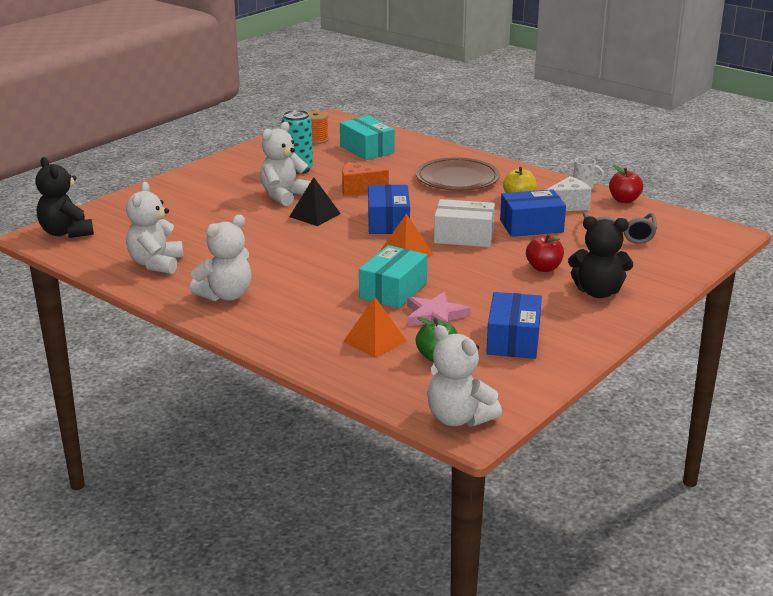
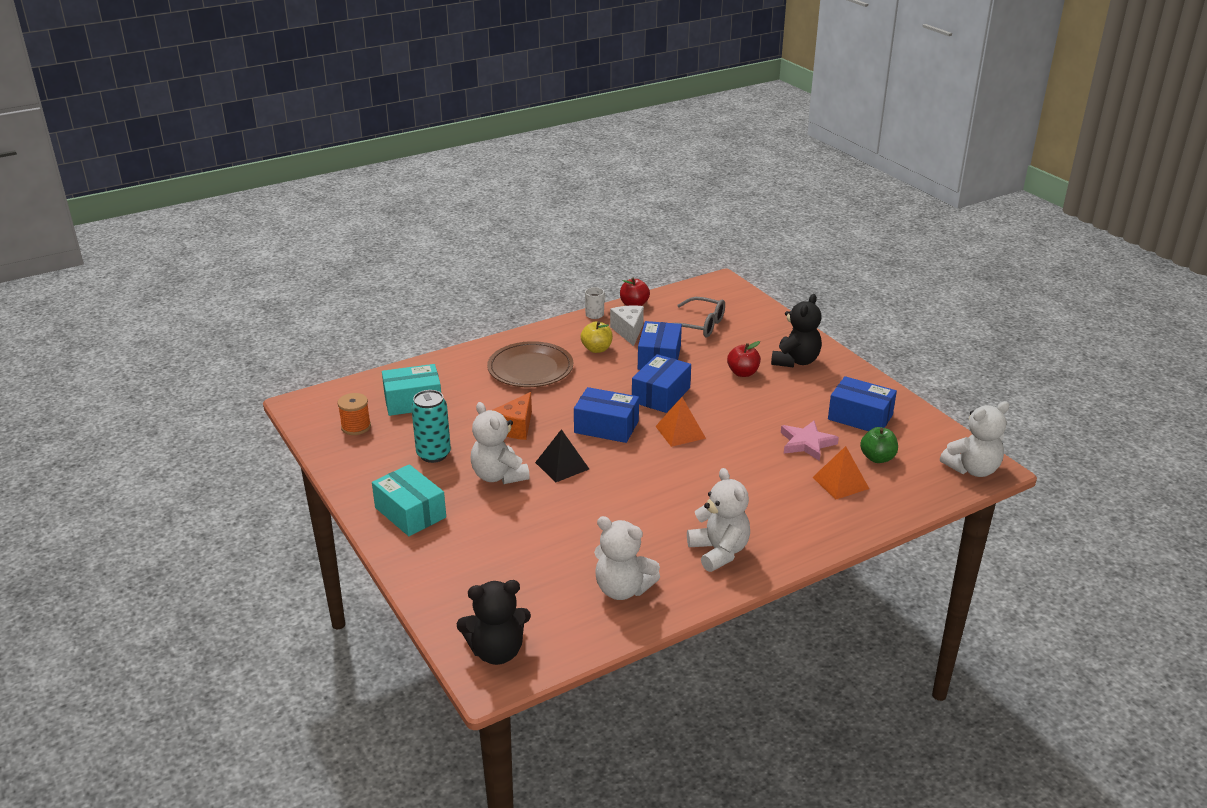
camera: 70 degrees left, 5 degrees up
(393, 290) = (751, 454): turquoise box -> turquoise box (410, 512)
(463, 236) = (661, 395): white box -> blue box

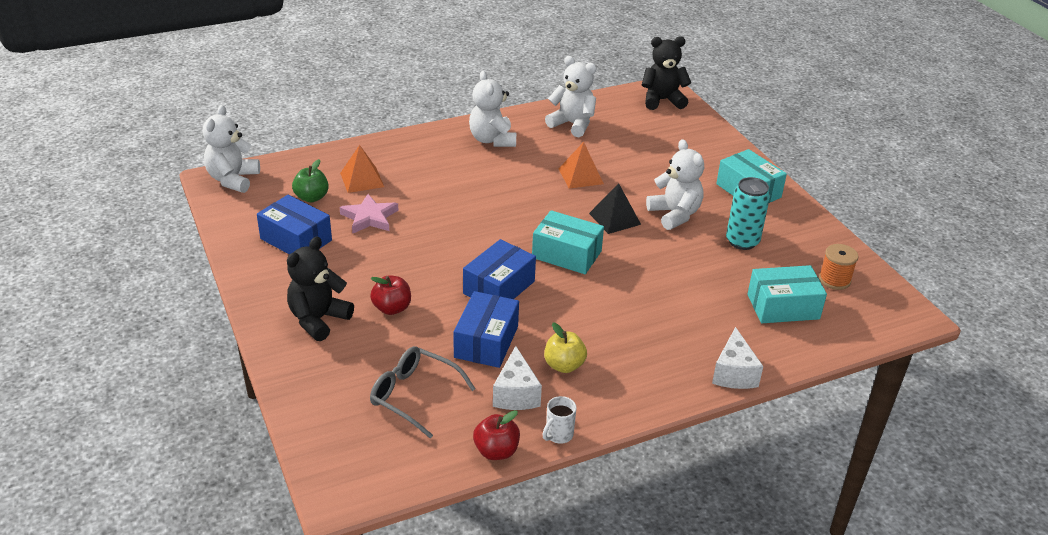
camera: 175 degrees left, 5 degrees up
(468, 354) = (733, 373): none -> white cheese
(516, 427) = (662, 263): orange cheese -> none
(530, 368) = (650, 341): brown plate -> none
(606, 427) = (566, 254): blue box -> turquoise box
(680, 432) = (491, 241): orange pyramid -> orange pyramid (580, 176)
(972, 469) = (233, 179): white teddy bear -> white teddy bear turned 60 degrees counterclockwise

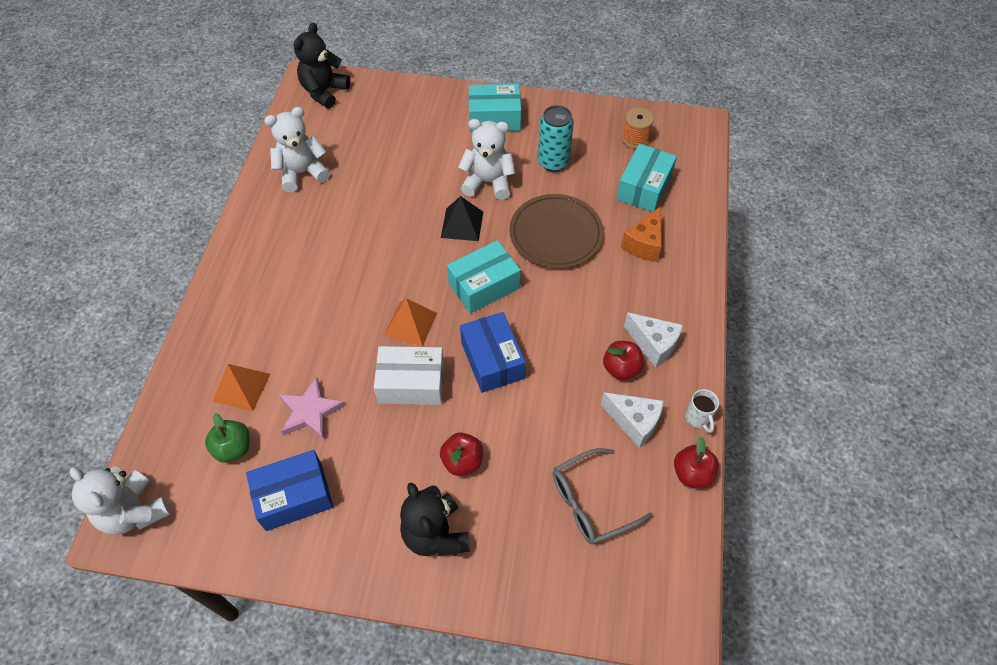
camera: 55 degrees left, 20 degrees up
(437, 254) = (411, 383): none -> white box
(486, 342) = (557, 409): blue box -> none
(492, 140) = (271, 245): white teddy bear -> none
(564, 365) = (621, 368): yellow apple -> red apple
(580, 176) = (384, 212): orange pyramid -> orange pyramid (410, 324)
(665, 273) = (556, 234): none -> brown plate
(716, 330) = (644, 244): none -> orange cheese
(733, 373) = (696, 263): white cheese -> white cheese (653, 345)

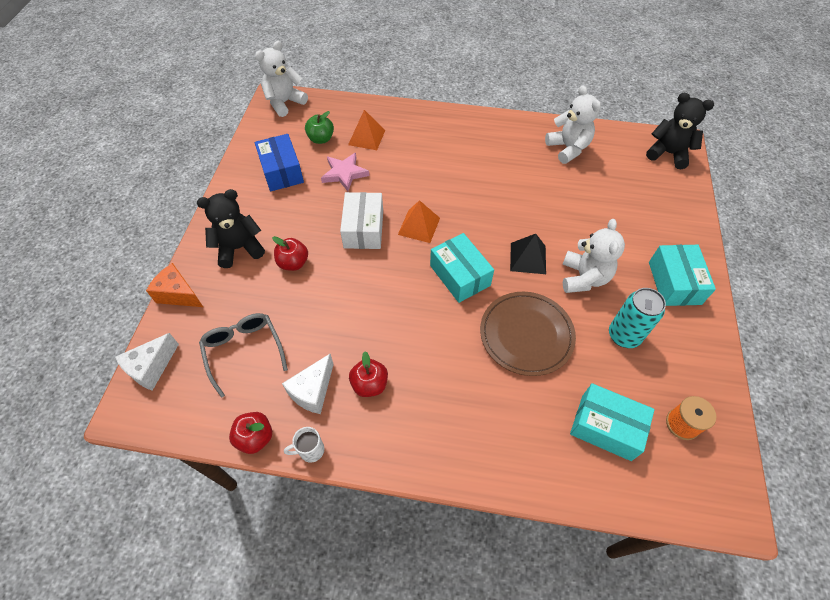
camera: 90 degrees right, 0 degrees up
(492, 360) = (382, 282): blue box -> none
(644, 244) = (522, 419): orange cheese -> orange cheese (179, 294)
(653, 345) = (395, 417): white cheese -> white cheese (151, 368)

